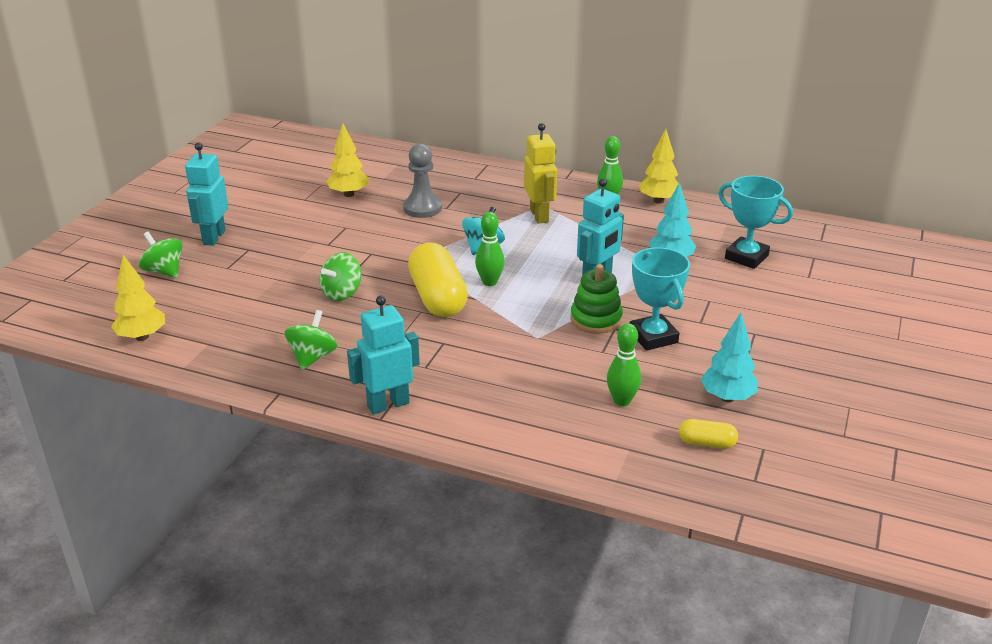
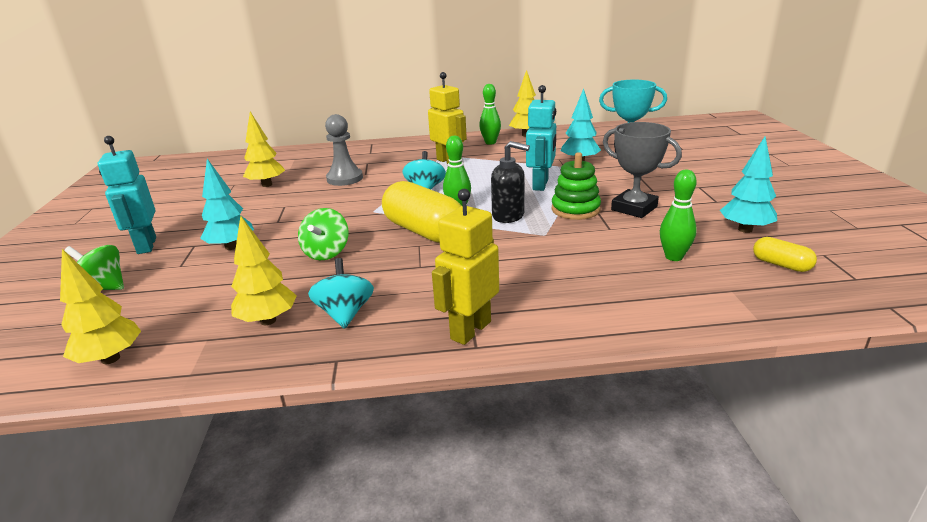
camera: 25 degrees left, 5 degrees down
(256, 343) = (268, 320): none -> yellow tree
(275, 261) = (231, 247): none -> turquoise tree
(312, 357) = (345, 314): green spinning top -> turquoise spinning top
(388, 404) = (470, 330): turquoise robot -> yellow robot
(527, 305) = (508, 216): none -> black soap dispenser
(653, 337) = (634, 208): turquoise trophy -> grey trophy
(706, 443) = (781, 265): yellow capsule -> yellow capsule turned 60 degrees clockwise

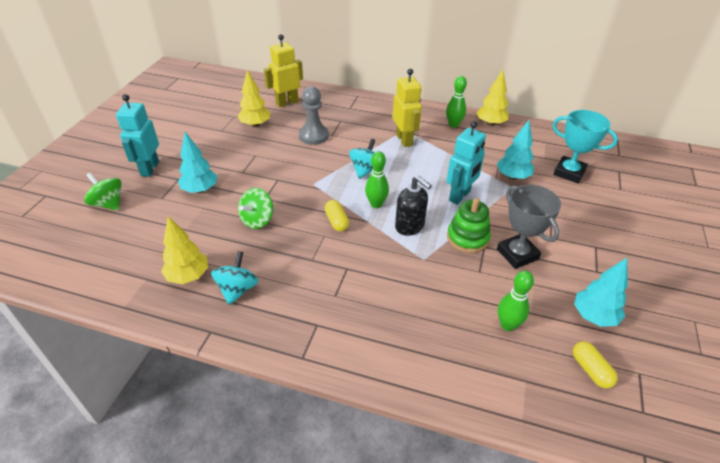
camera: 20 degrees right, 15 degrees up
(111, 359) = (88, 274): yellow tree -> none
(424, 231) = (336, 221): yellow capsule -> yellow capsule, size x0.47
(470, 330) = (308, 340): yellow robot -> yellow robot (287, 102)

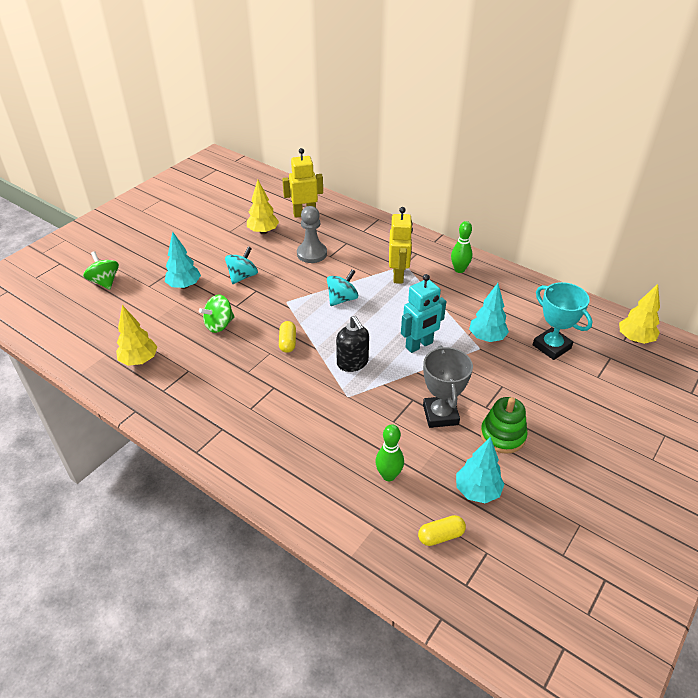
camera: 20 degrees right, 0 degrees up
(149, 168) = (151, 256): turquoise robot -> none
(237, 289) = (173, 382): turquoise spinning top -> turquoise spinning top (242, 276)
(376, 204) = (333, 334): green bowling pin -> none
(467, 238) = (401, 387): green stacking toy -> green stacking toy (502, 435)
(490, 124) = (500, 276): yellow tree -> yellow tree (634, 339)
(590, 370) = (440, 536): yellow capsule -> yellow capsule turned 75 degrees clockwise

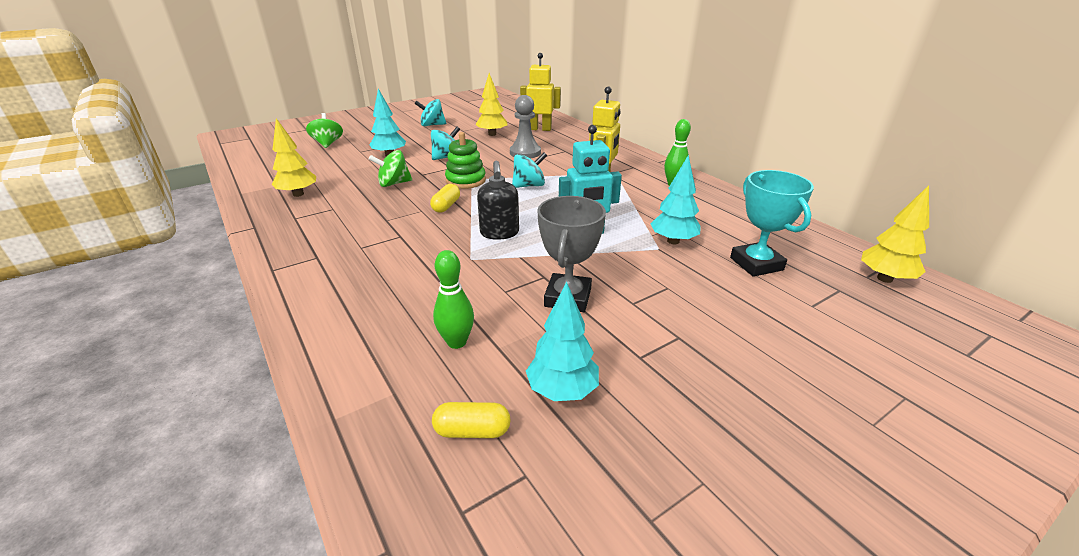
camera: 20 degrees right, 10 degrees down
(192, 229) = (432, 125): none -> turquoise spinning top
(502, 435) = (638, 337): green stacking toy -> green stacking toy (465, 180)

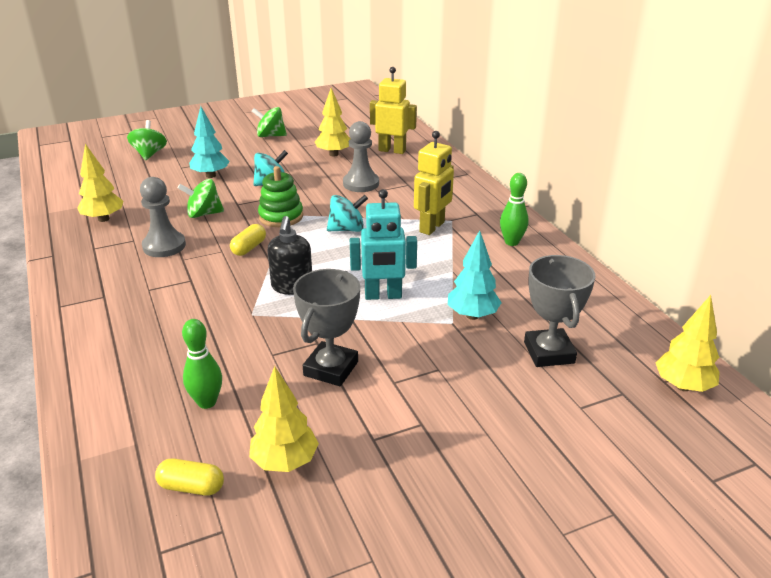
camera: 10 degrees right, 0 degrees up
(364, 211) = (164, 246): none -> grey pawn
(432, 125) = (270, 136): turquoise spinning top -> green spinning top
(562, 391) = (285, 462): turquoise tree -> yellow tree
(756, 264) = (549, 352): turquoise trophy -> grey trophy

